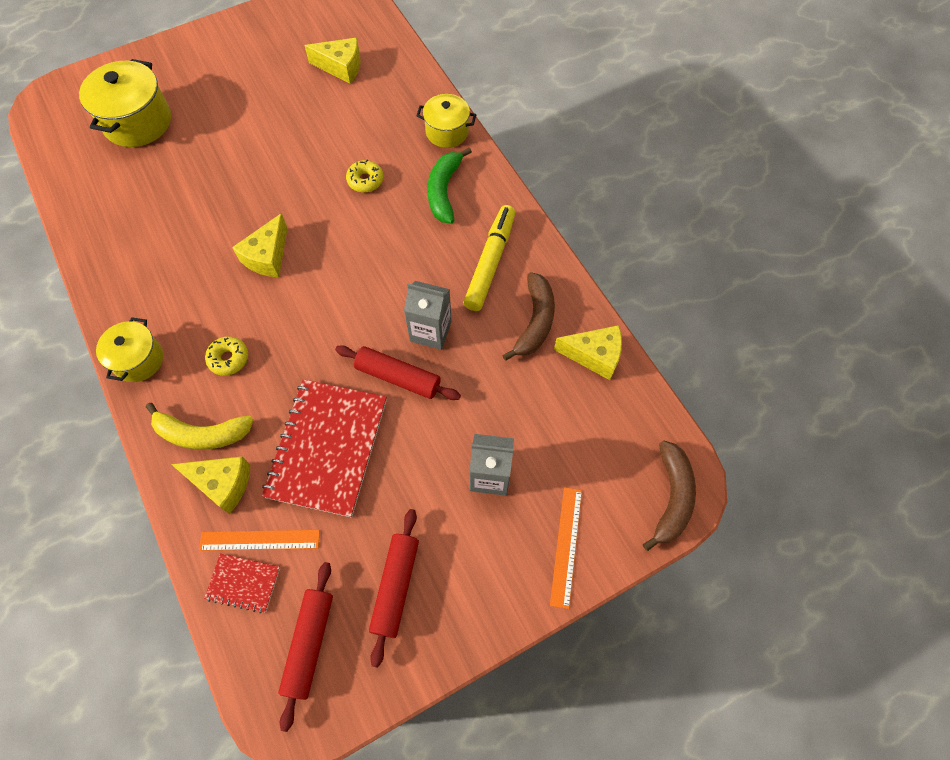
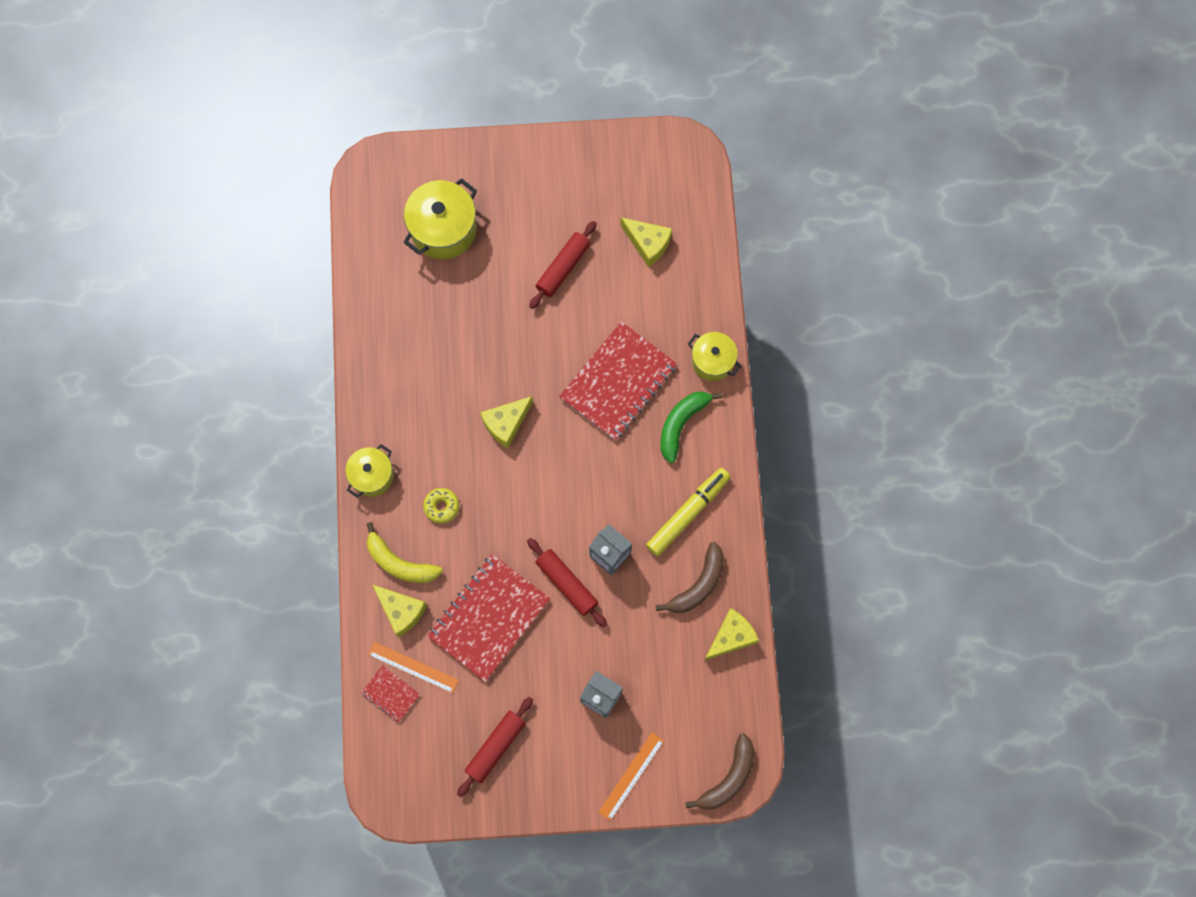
camera: 25 degrees right, 10 degrees up
(309, 644) = (420, 758): red rolling pin -> red rolling pin (563, 268)
(365, 180) = (618, 382): yellow donut -> red notebook
(594, 355) = (731, 637): yellow cheese -> yellow cheese turned 75 degrees counterclockwise

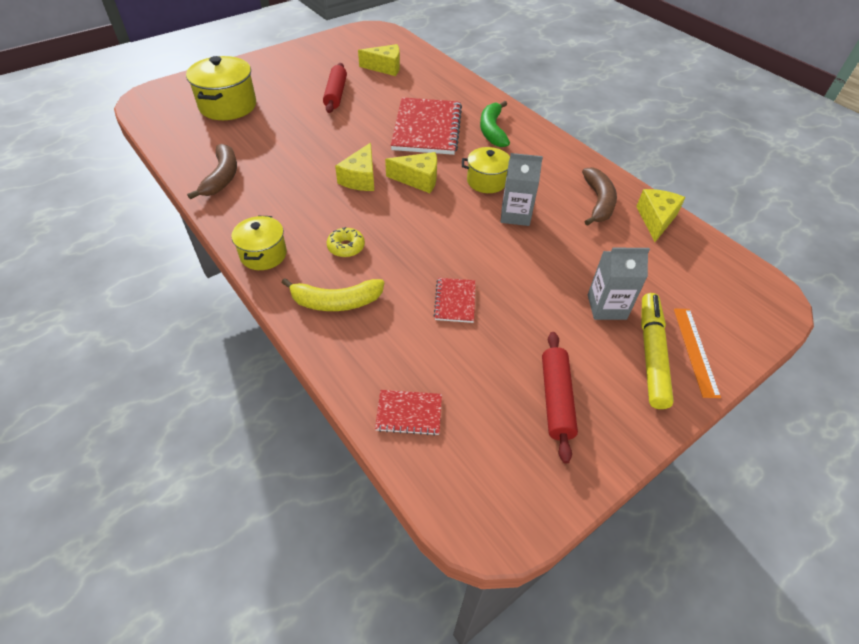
camera: 35 degrees left, 25 degrees down
(401, 611) = (366, 337): yellow cheese -> yellow cheese (418, 179)
(413, 667) = (414, 377): orange ruler -> none
(489, 618) = (455, 301): red notebook -> red notebook, size x0.46
(567, 583) = (499, 247): red rolling pin -> none
(688, 513) = (546, 169): yellow marker -> yellow marker (651, 354)
(712, 361) = (481, 98): yellow pot -> yellow pot (486, 181)
(728, 778) = (766, 307): brown banana -> brown banana (222, 177)

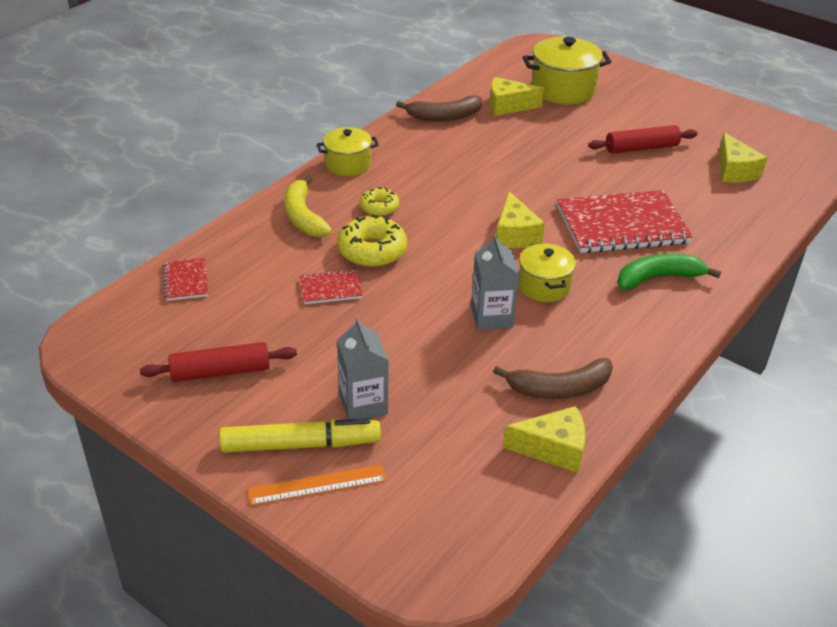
camera: 75 degrees right, 10 degrees down
(360, 178) = (492, 195): yellow cheese -> yellow cheese (508, 106)
(409, 264) = (372, 251): none -> yellow donut

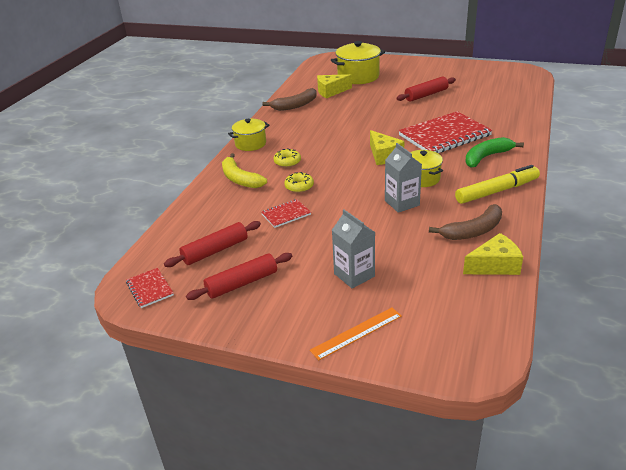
camera: 15 degrees left, 5 degrees down
(186, 281) = (181, 235): red notebook -> red notebook (150, 289)
(214, 315) = (215, 251): none -> red rolling pin
(300, 444) = (328, 311): yellow marker -> yellow marker (497, 191)
(372, 251) = (299, 186): yellow donut -> yellow donut, size x0.60
(734, 171) = (487, 94): yellow cheese -> none

